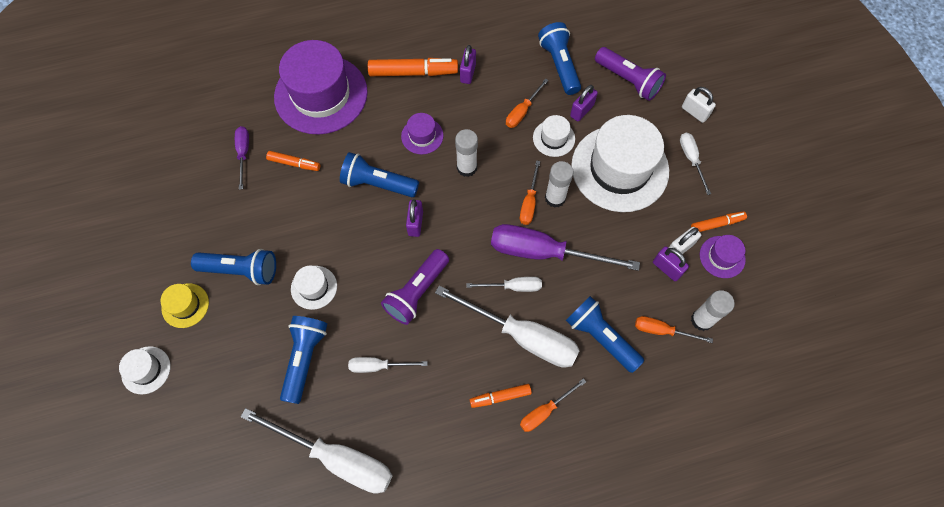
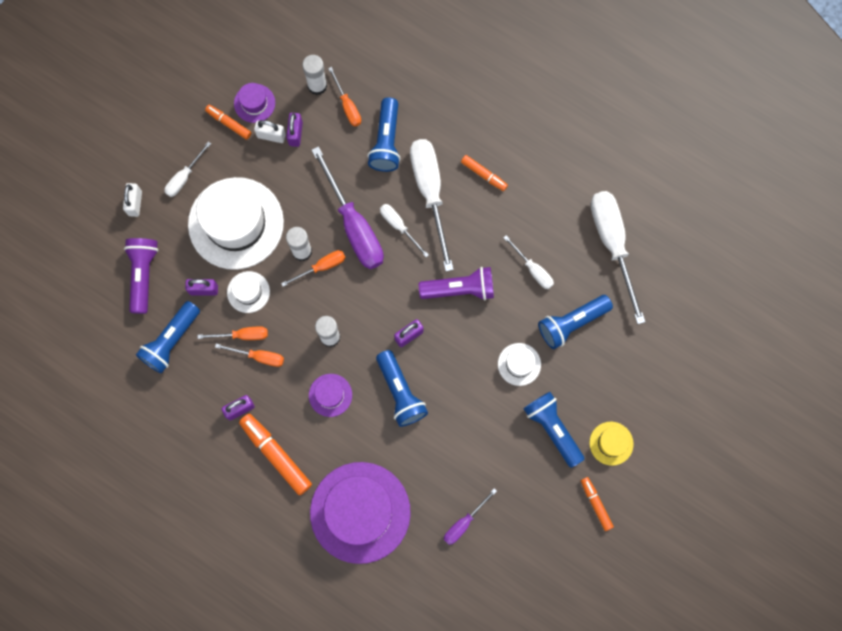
camera: 130 degrees left, 10 degrees up
(146, 370) = (674, 424): white hat -> none
(294, 163) = (438, 473): orange marker -> orange marker (596, 504)
(545, 411) = (468, 140): orange screwdriver -> orange screwdriver (259, 357)

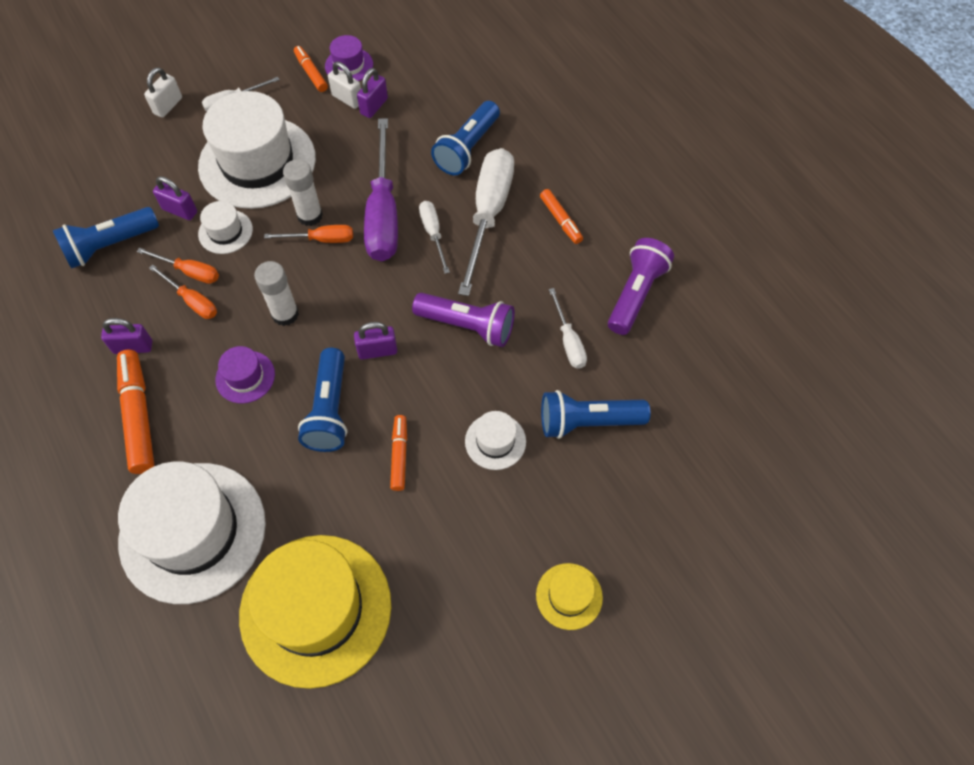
camera: 25 degrees right, 15 degrees down
(143, 275) = (128, 172): purple flashlight -> purple flashlight (636, 294)
(317, 85) = (423, 73): white glue stick -> none
(347, 106) = (444, 102): orange screwdriver -> none
(360, 512) = (193, 531): purple hat -> white hat
(464, 522) = (315, 609): purple screwdriver -> yellow hat
(552, 429) = (498, 541): blue flashlight -> none
(596, 504) = (508, 670): orange marker -> orange marker (399, 455)
(612, 244) = (683, 353): white screwdriver -> none

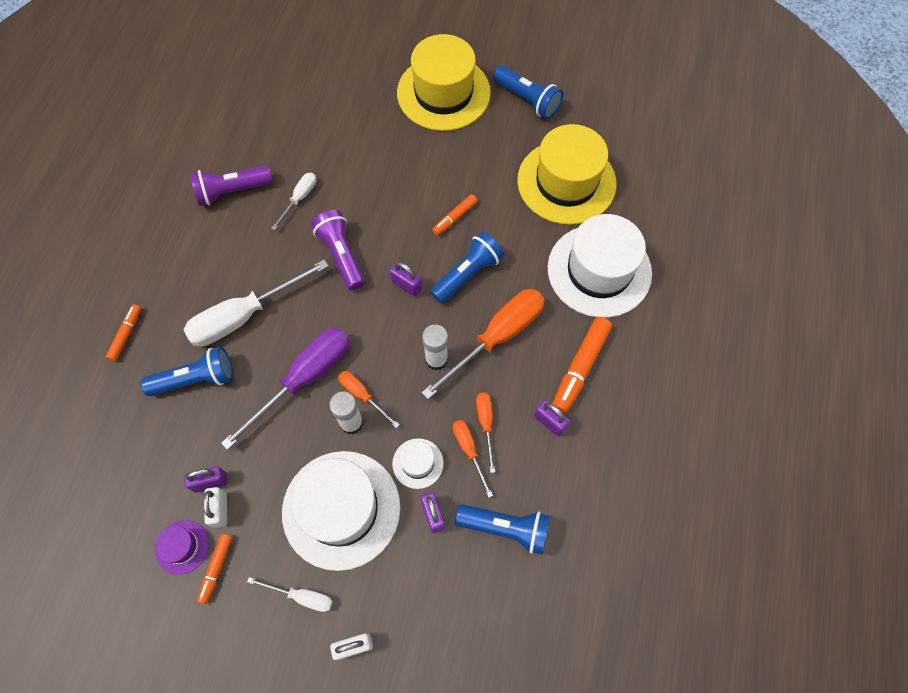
camera: 135 degrees left, 5 degrees up
(245, 377) = (497, 337): purple hat -> orange screwdriver
(433, 233) = (291, 333): white screwdriver -> none
(495, 441) = (399, 182): white hat -> none
(560, 220) = (210, 271): orange marker -> orange marker (126, 334)
(569, 596) = (443, 93): yellow hat -> yellow hat, size x2.26
(588, 422) = (343, 152): blue flashlight -> blue flashlight (527, 100)

